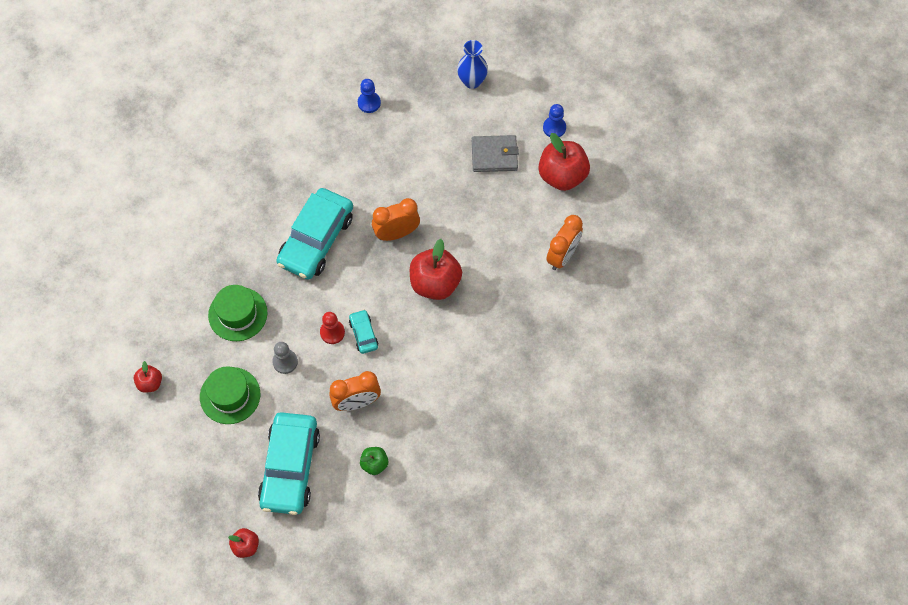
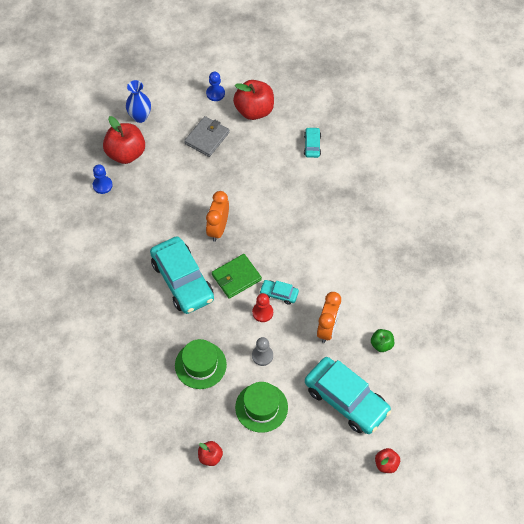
camera: 55 degrees left, 5 degrees down
(354, 284) = (236, 277): none -> green wallet
(435, 283) = (274, 228): red apple -> red apple (126, 153)
(562, 256) = (312, 145): orange clock -> turquoise car

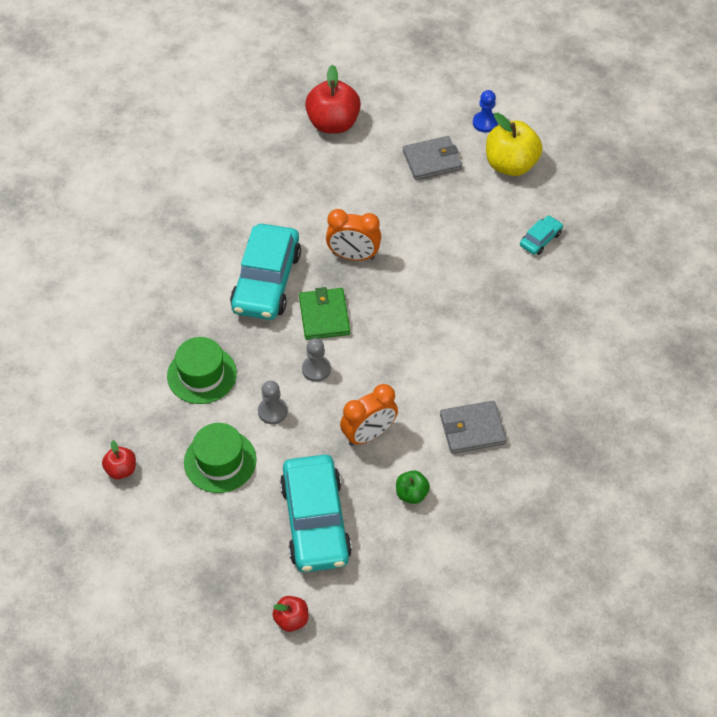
camera: 40 degrees right, 5 degrees down
(102, 185) = (279, 139): blue pawn -> none
(140, 117) = (382, 98): blue vase -> none
(218, 229) = (353, 256): orange clock -> orange clock turned 135 degrees counterclockwise
(236, 277) = (324, 316): green wallet -> green wallet turned 75 degrees clockwise
(254, 110) = (510, 165): red apple -> yellow apple
(262, 312) = (316, 369): red pawn -> grey pawn
(279, 294) = (352, 363): turquoise car -> none
(378, 283) = (472, 429): none -> grey wallet

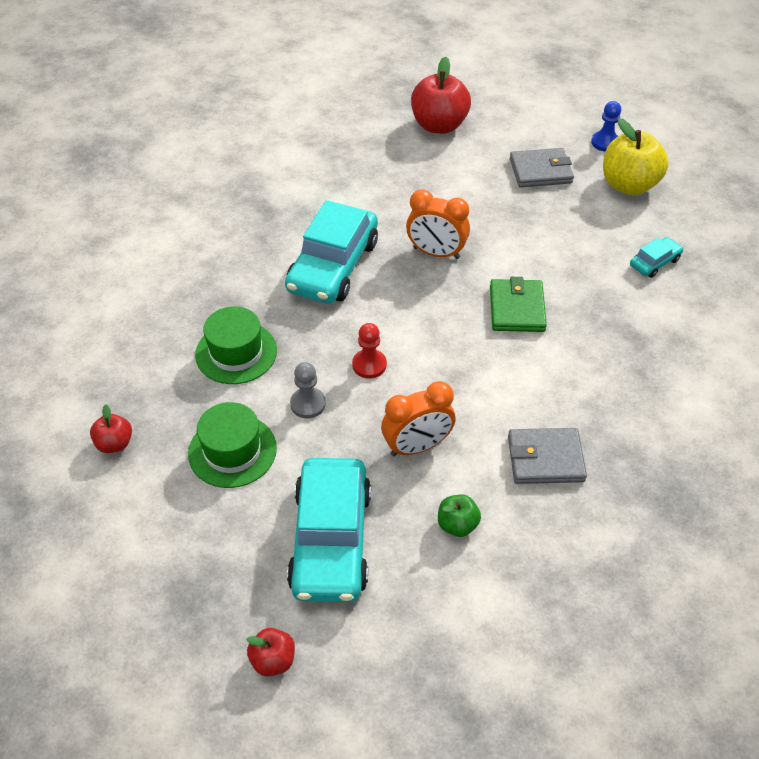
camera: 10 degrees right, 5 degrees down
(316, 369) = (369, 365): grey pawn -> red pawn
(324, 316) = (390, 310): green wallet -> green wallet (517, 308)

